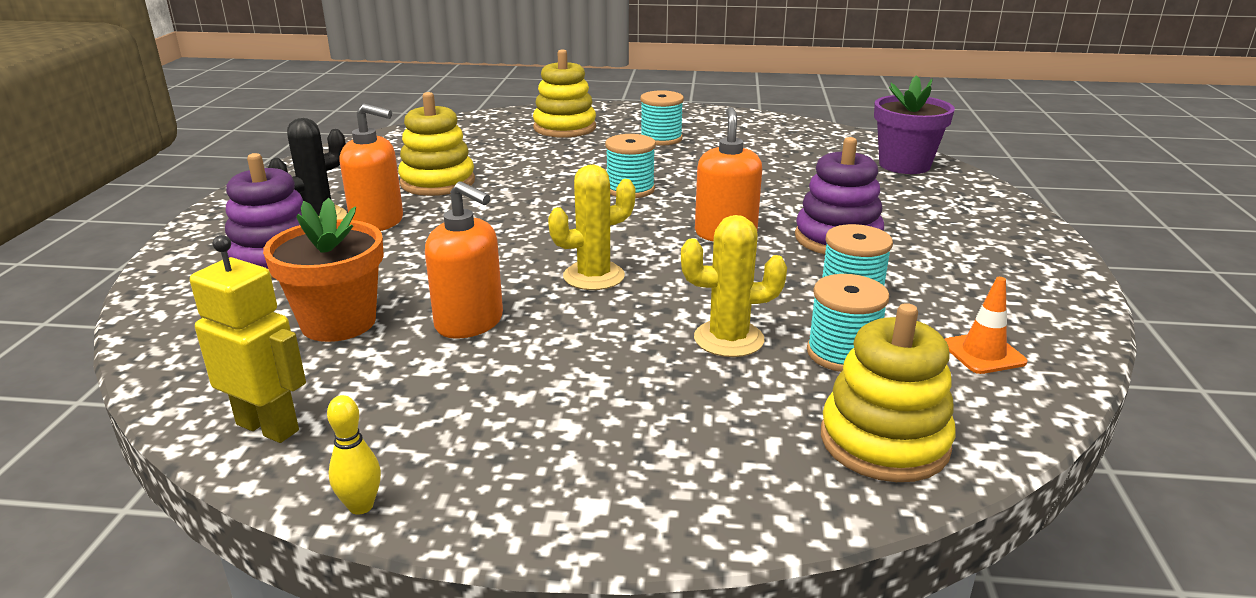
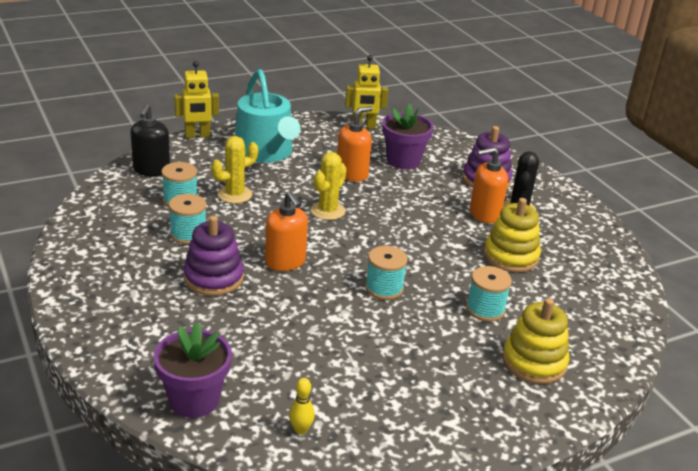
camera: 145 degrees right, 5 degrees up
(338, 322) = (403, 161): orange flower pot -> purple flower pot
(361, 506) = (304, 118): yellow bowling pin -> yellow bowling pin (301, 430)
(470, 323) = (352, 174): orange soap dispenser -> orange soap dispenser turned 135 degrees clockwise
(581, 418) = (266, 152): none -> turquoise watering can
(661, 139) = (435, 372): turquoise spool -> turquoise spool (485, 309)
(715, 527) = (197, 135): none -> yellow robot
(884, 441) = (151, 170): yellow stacking toy -> black soap dispenser
(983, 353) = (114, 217): orange traffic cone -> none

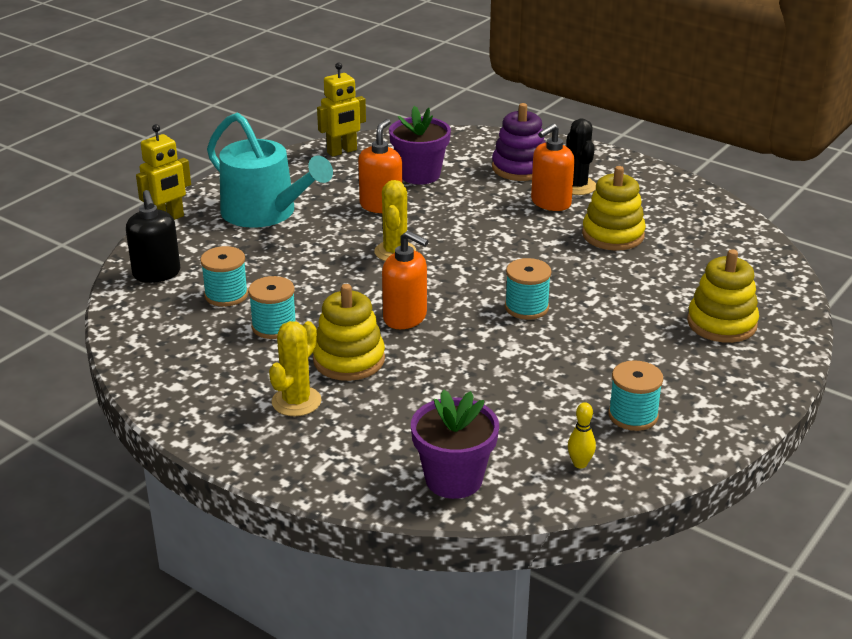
camera: 25 degrees left, 0 degrees up
(213, 278) = (349, 360): purple stacking toy -> yellow stacking toy
(235, 194) = (279, 268): yellow cactus -> yellow cactus (296, 401)
(485, 309) = (636, 292): turquoise spool -> turquoise spool (633, 415)

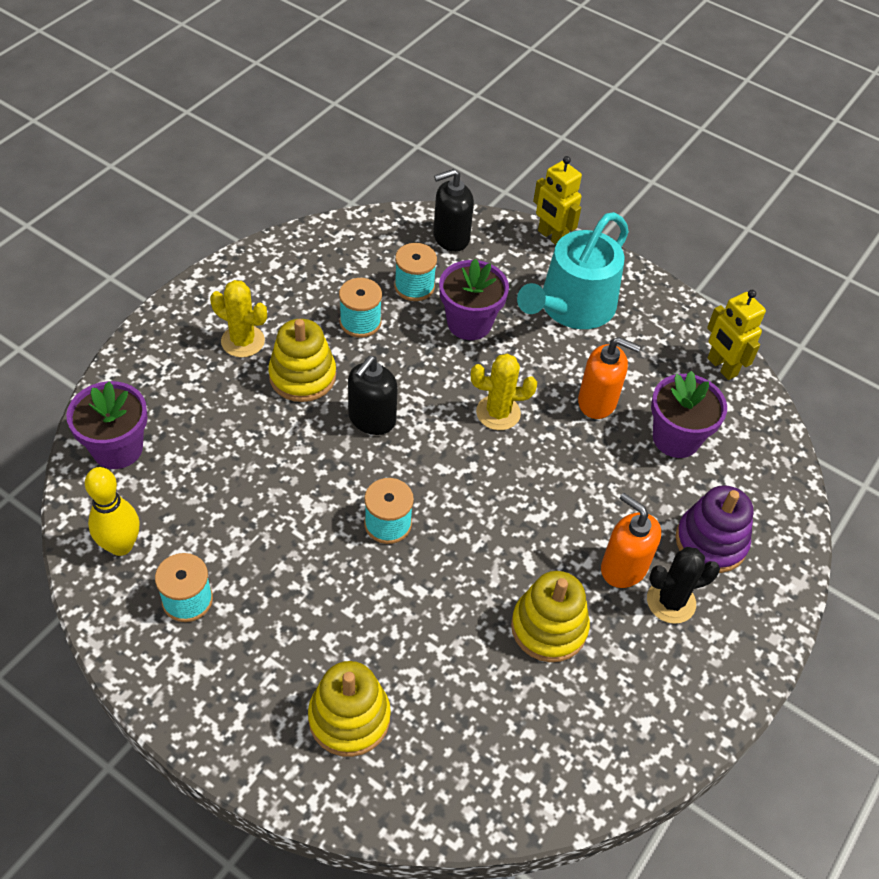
camera: 85 degrees right, 20 degrees up
(281, 265) = (469, 323): none -> purple flower pot
(405, 318) = (371, 419): orange soap dispenser -> black soap dispenser
(580, 464) = (121, 545): yellow bowling pin -> yellow bowling pin, size x1.83

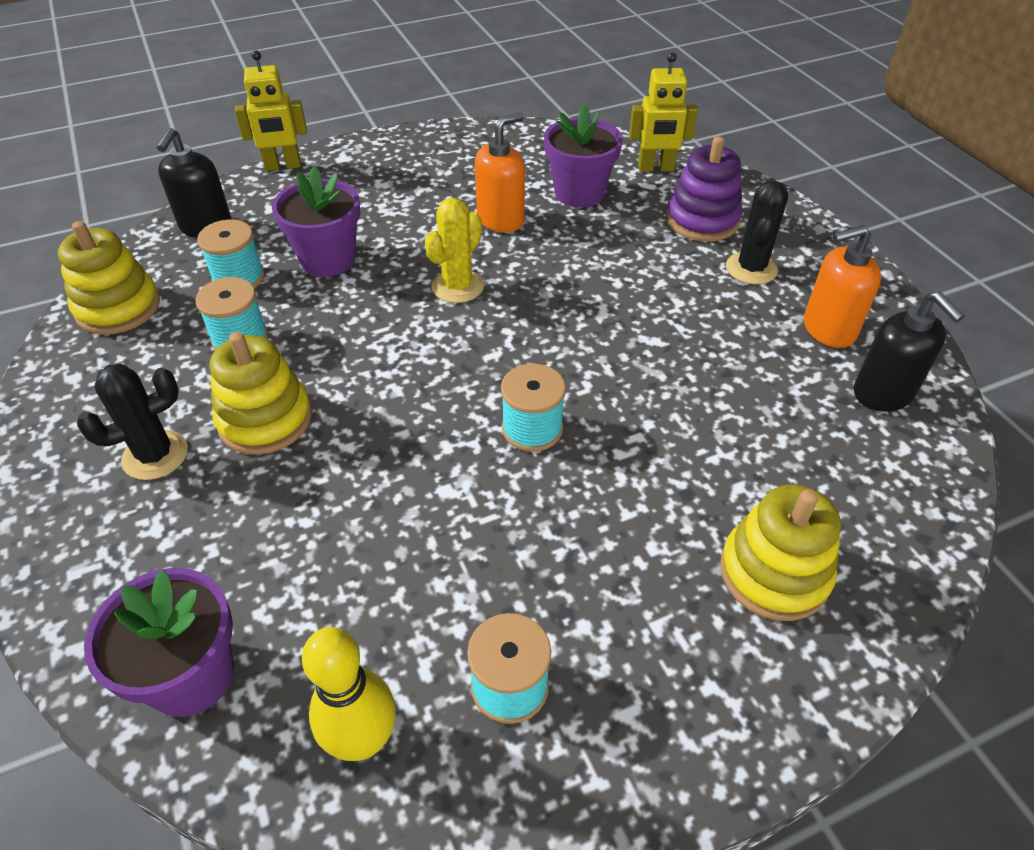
camera: 55 degrees left, 5 degrees down
(243, 341) = (155, 455): yellow cactus -> black cactus
(371, 419) = (381, 384): black soap dispenser -> black soap dispenser (883, 393)
(549, 627) = (737, 358): yellow stacking toy -> yellow stacking toy (118, 308)
(572, 307) = (378, 188): turquoise watering can -> none
(623, 567) = (697, 281): orange soap dispenser -> orange soap dispenser (828, 329)
(721, 367) = (525, 139): yellow robot -> yellow robot (655, 168)

